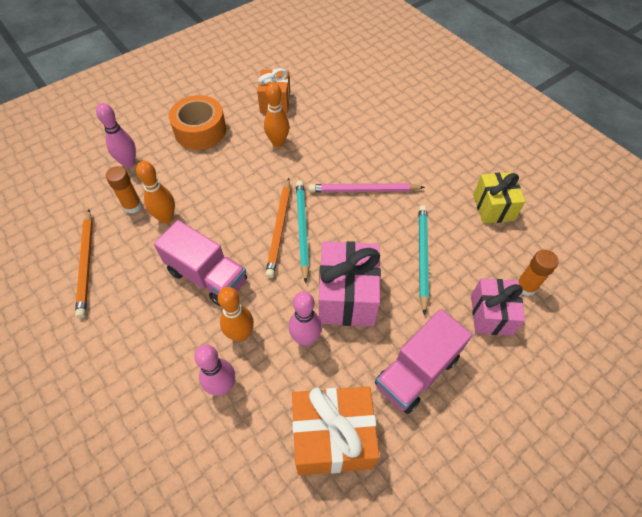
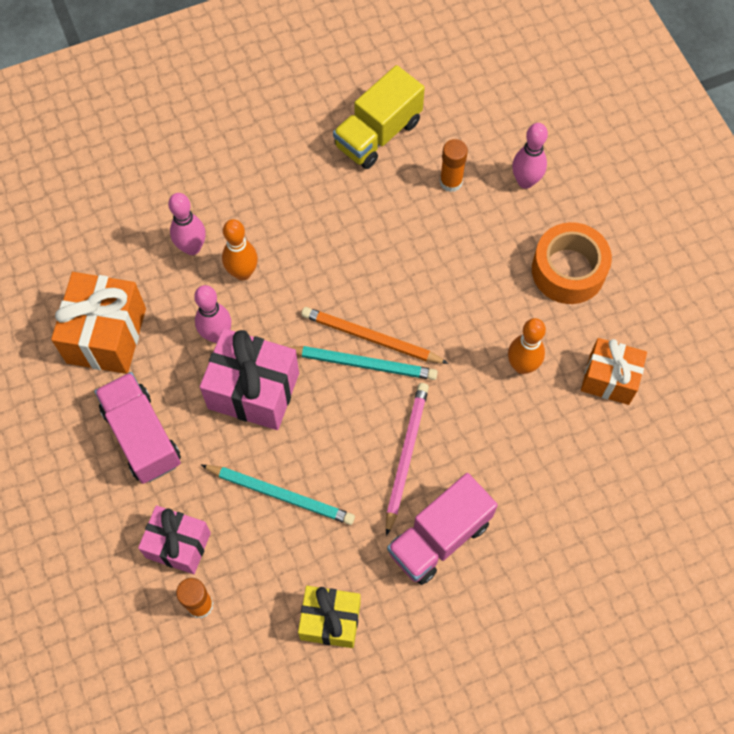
camera: 105 degrees right, 10 degrees up
(87, 264) = (378, 134): orange pencil -> yellow truck
(166, 218) = (422, 216): orange bowling pin -> none
(207, 276) = (326, 250): pink truck -> pink truck (439, 537)

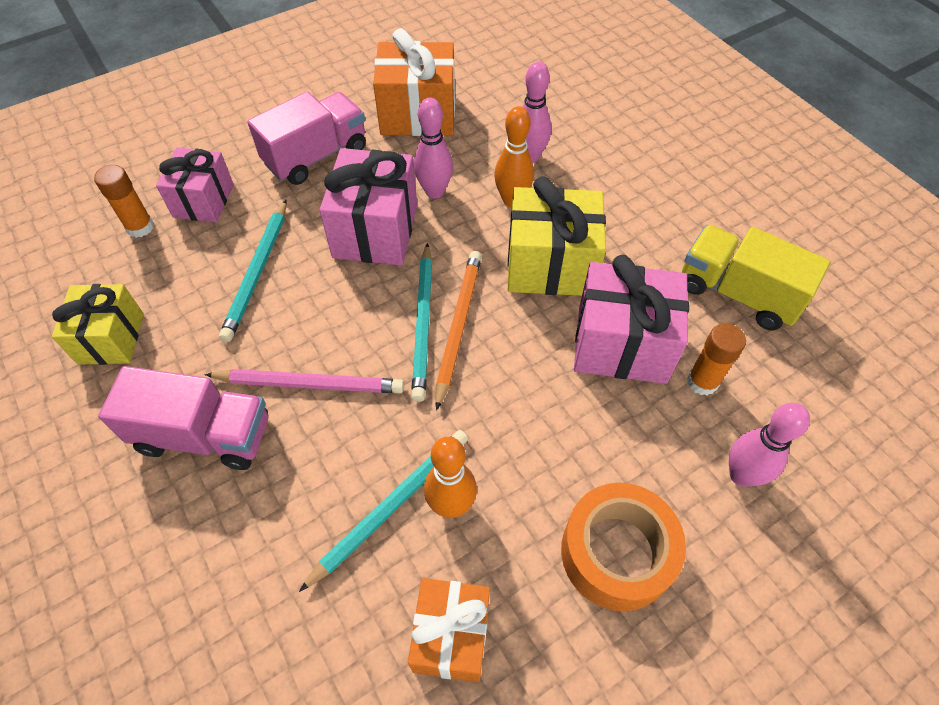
camera: 80 degrees right, 10 degrees down
(323, 257) = (550, 265): none -> yellow gift
(409, 225) = (621, 344): none -> pink gift
(439, 537) = (204, 435): pink truck -> pink truck turned 150 degrees clockwise
(517, 406) = (390, 506): none -> turquoise pencil

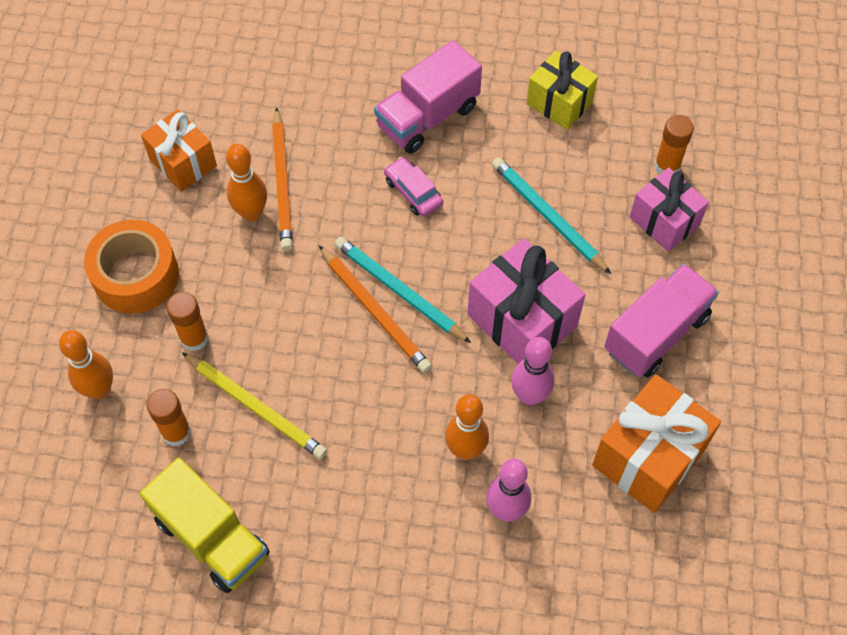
camera: 130 degrees right, 5 degrees up
(309, 383) = (413, 192): pink pencil -> pink car
(316, 156) = (656, 333): pink truck -> pink truck turned 135 degrees counterclockwise
(390, 506) = (283, 182): turquoise pencil -> orange pencil
(550, 265) = (370, 420): yellow gift -> none
(618, 440) = (194, 338): none -> orange glue stick
(621, 344) = (256, 407): pink gift -> yellow pencil
(737, 293) = (212, 537): yellow truck -> yellow truck turned 60 degrees clockwise
(741, 475) = (99, 389): pink bowling pin -> orange bowling pin

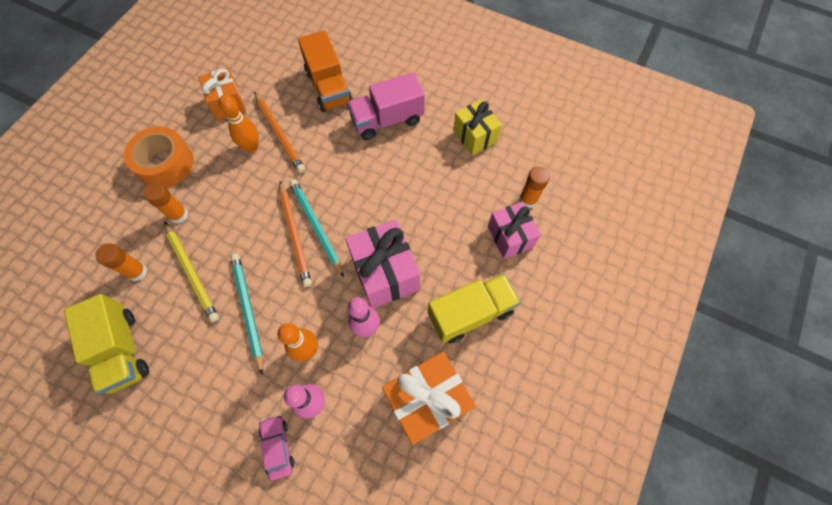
camera: 20 degrees right, 5 degrees up
(99, 389) = (108, 228): orange bowling pin -> none
(283, 182) = (280, 134): orange pencil -> orange pencil turned 45 degrees counterclockwise
(321, 95) = (329, 87): none -> orange truck
(413, 192) = (355, 165): pink car -> pink car (278, 447)
(547, 216) = (433, 208): turquoise pencil -> turquoise pencil (248, 310)
(656, 333) = (470, 313): pink truck -> yellow truck

